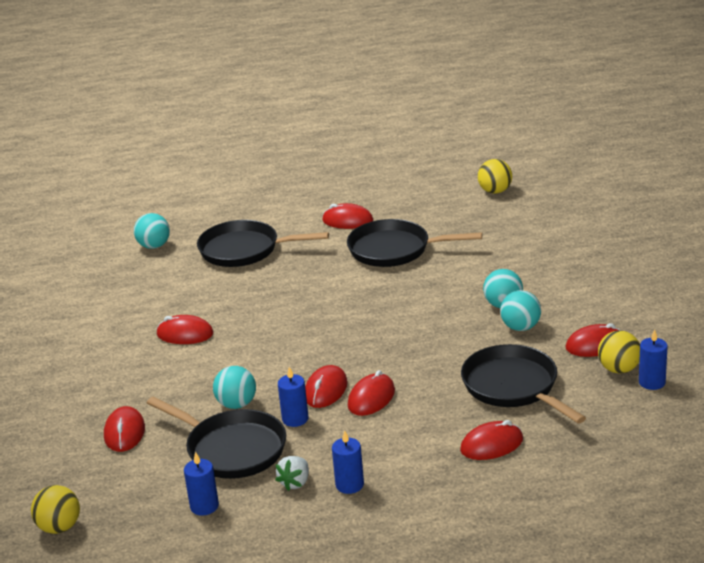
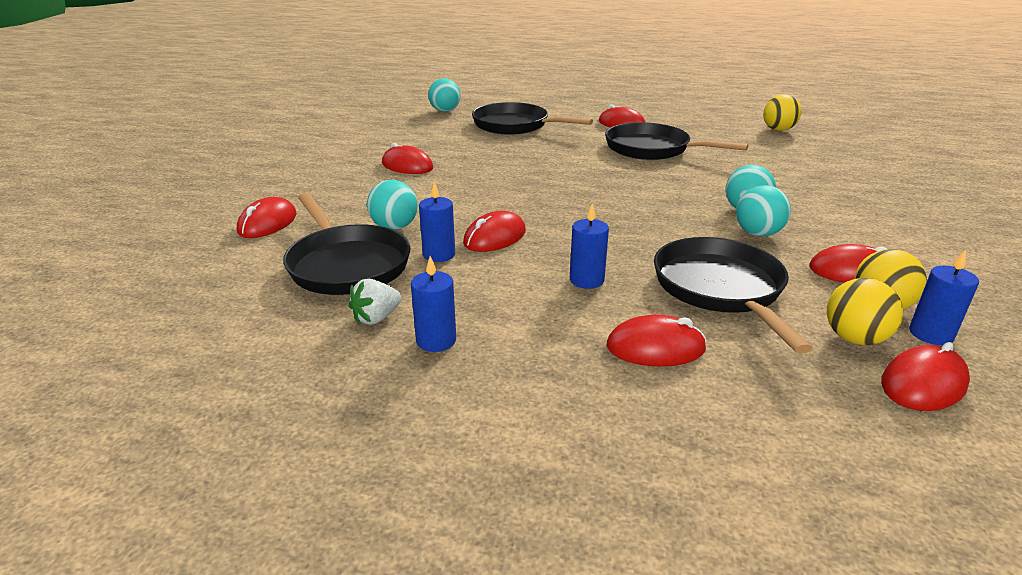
camera: 20 degrees right, 0 degrees up
(59, 527) = (99, 288): yellow ball -> yellow ball (854, 338)
(204, 506) = (255, 312): blue candle -> blue candle (586, 280)
(371, 398) = (538, 257): red mouse -> red mouse (923, 383)

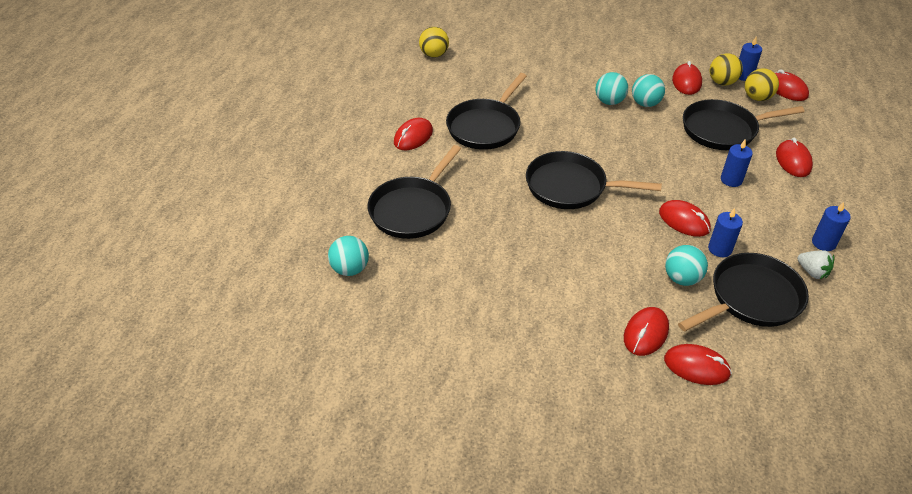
camera: 90 degrees left, 15 degrees up
(407, 166) = (542, 285): red mouse -> red mouse (645, 333)
(555, 182) = (571, 187): none -> black pan

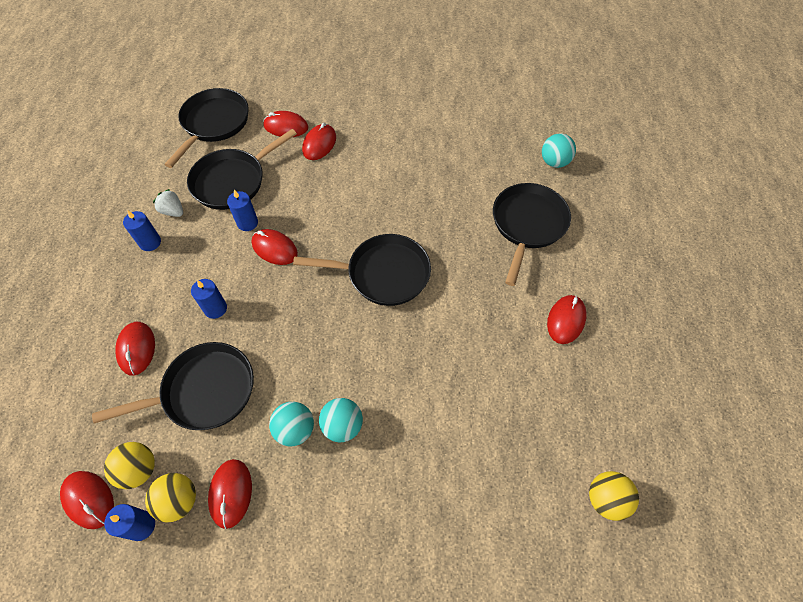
camera: 170 degrees right, 15 degrees up
(485, 126) = (490, 350): black pan -> black pan (214, 124)
(682, 278) = (286, 190): turquoise ball -> none

